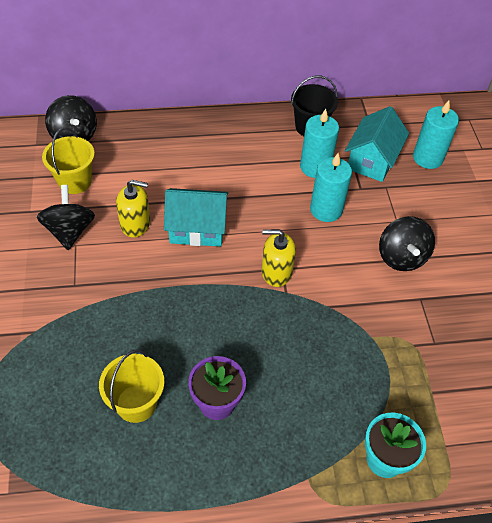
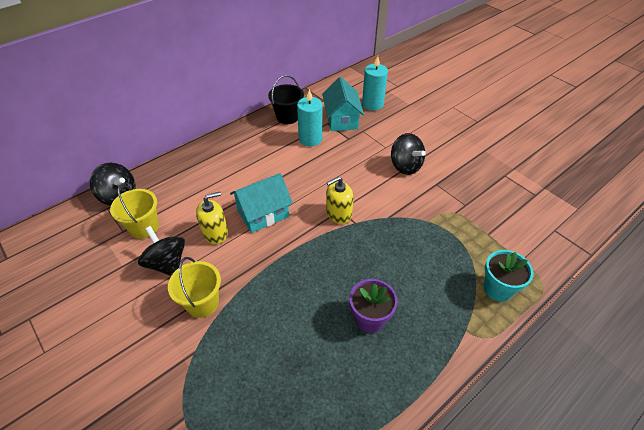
camera: 30 degrees left, 5 degrees down
(136, 403) = (315, 354): yellow bucket -> yellow bucket (202, 303)
(326, 209) = (338, 160): turquoise candle -> none

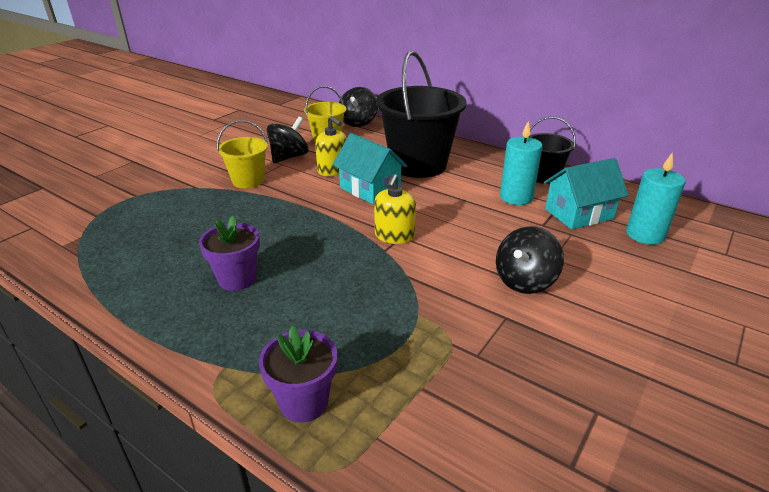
camera: 75 degrees right, 15 degrees down
(235, 175) = (418, 165): none -> black bucket
(338, 213) = (394, 236): yellow soap dispenser -> yellow soap dispenser turned 120 degrees counterclockwise
(497, 289) = (304, 402): turquoise flower pot -> purple flower pot

